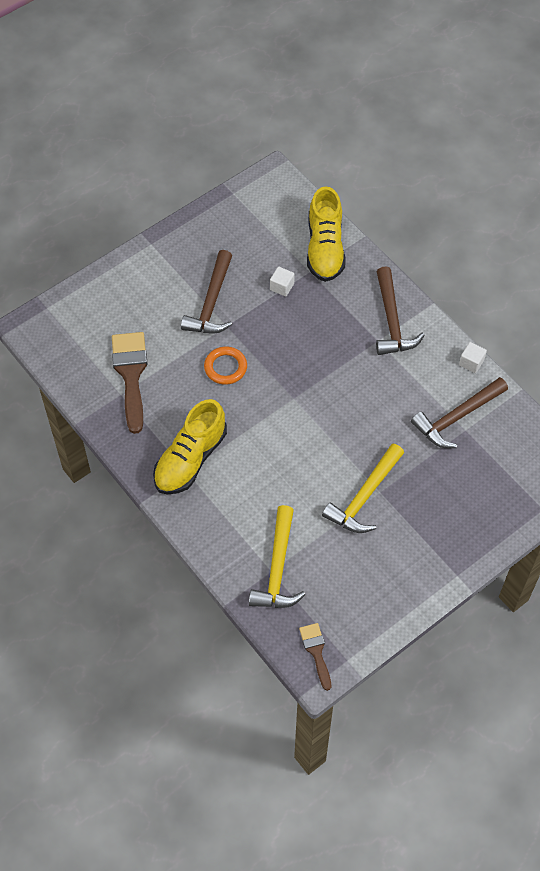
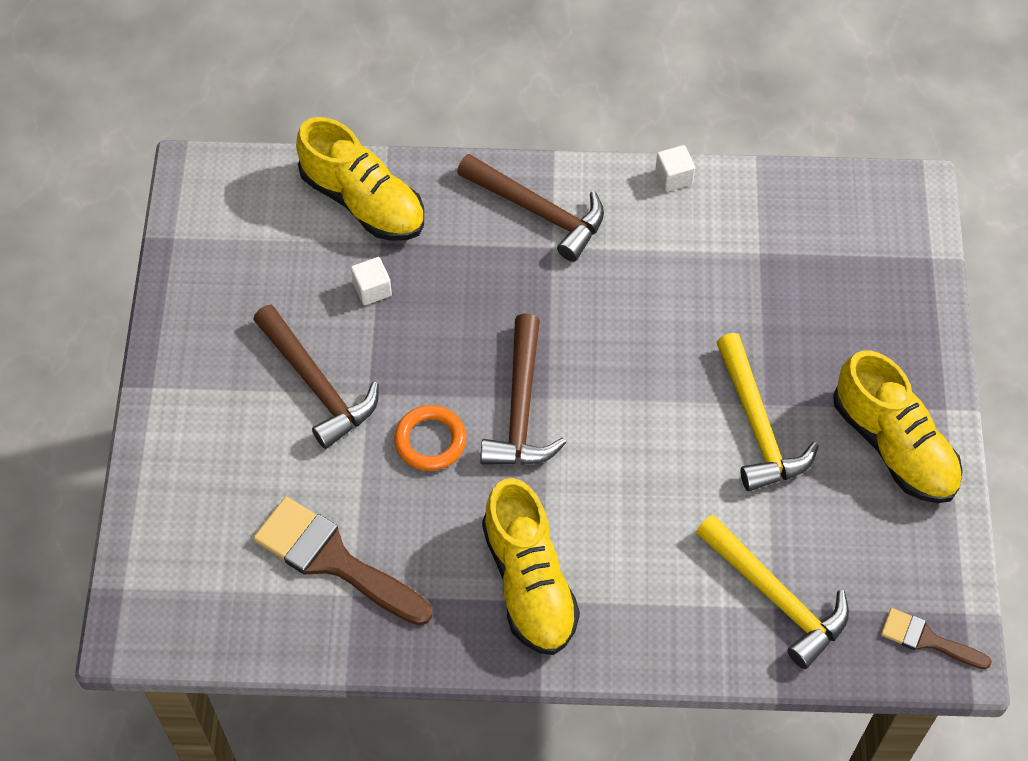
camera: 50 degrees left, 0 degrees up
(412, 565) = (893, 445): none -> yellow shoe
(457, 417) = (735, 248): brown hammer -> brown hammer (520, 408)

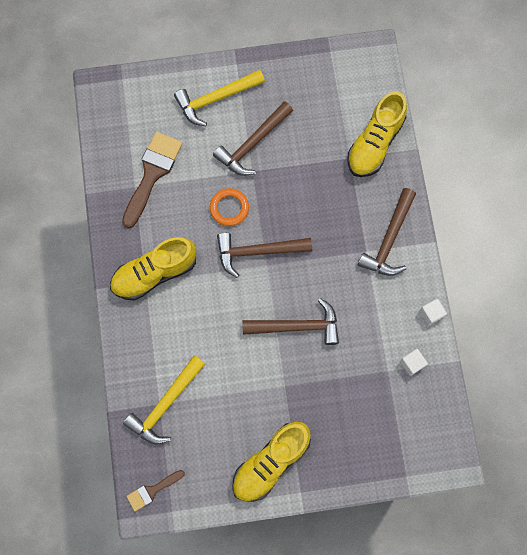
camera: 80 degrees right, 15 degrees up
(372, 289) = (318, 160): white cube -> white cube (412, 363)
(665, 369) = (297, 326): none -> brown hammer
(757, 426) = (269, 382): yellow hammer -> yellow hammer (216, 99)
(927, 640) = (152, 490): brown brush -> brown brush turned 135 degrees counterclockwise

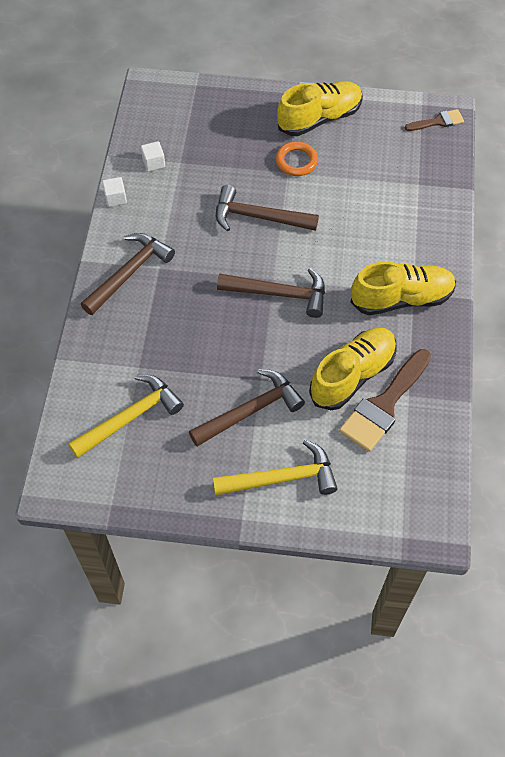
camera: 165 degrees left, 15 degrees down
(165, 404) = (412, 182): yellow hammer -> yellow hammer (130, 417)
(229, 208) = (299, 345): orange ring -> orange ring (296, 161)
(375, 143) = (102, 376): yellow shoe -> yellow shoe (352, 375)

